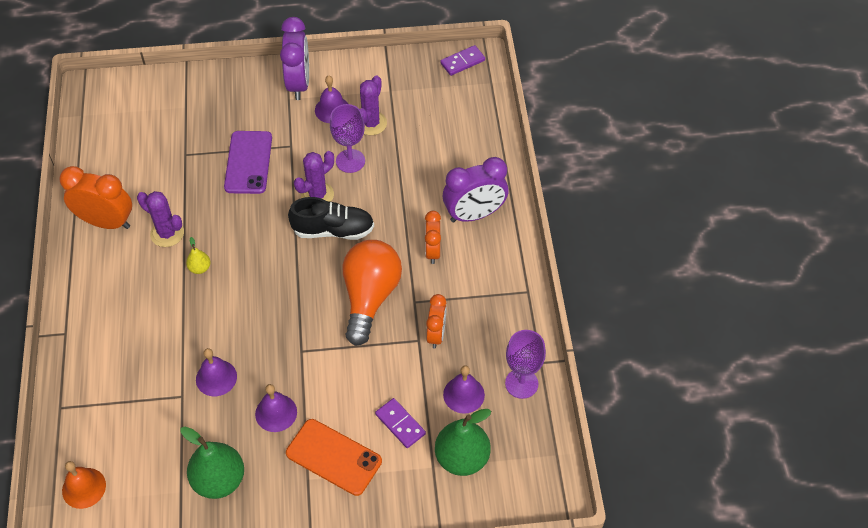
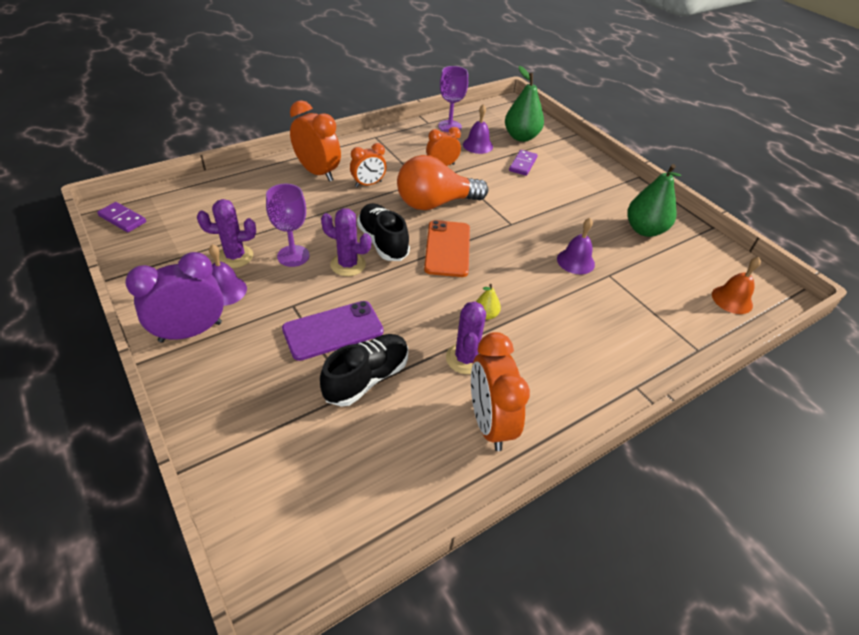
camera: 120 degrees left, 10 degrees down
(191, 168) = (367, 378): none -> black shoe
(276, 413) = (570, 220): purple bell -> none
(333, 457) = (573, 185): orange phone -> orange phone (447, 248)
(474, 214) = (318, 172): purple clock -> orange clock

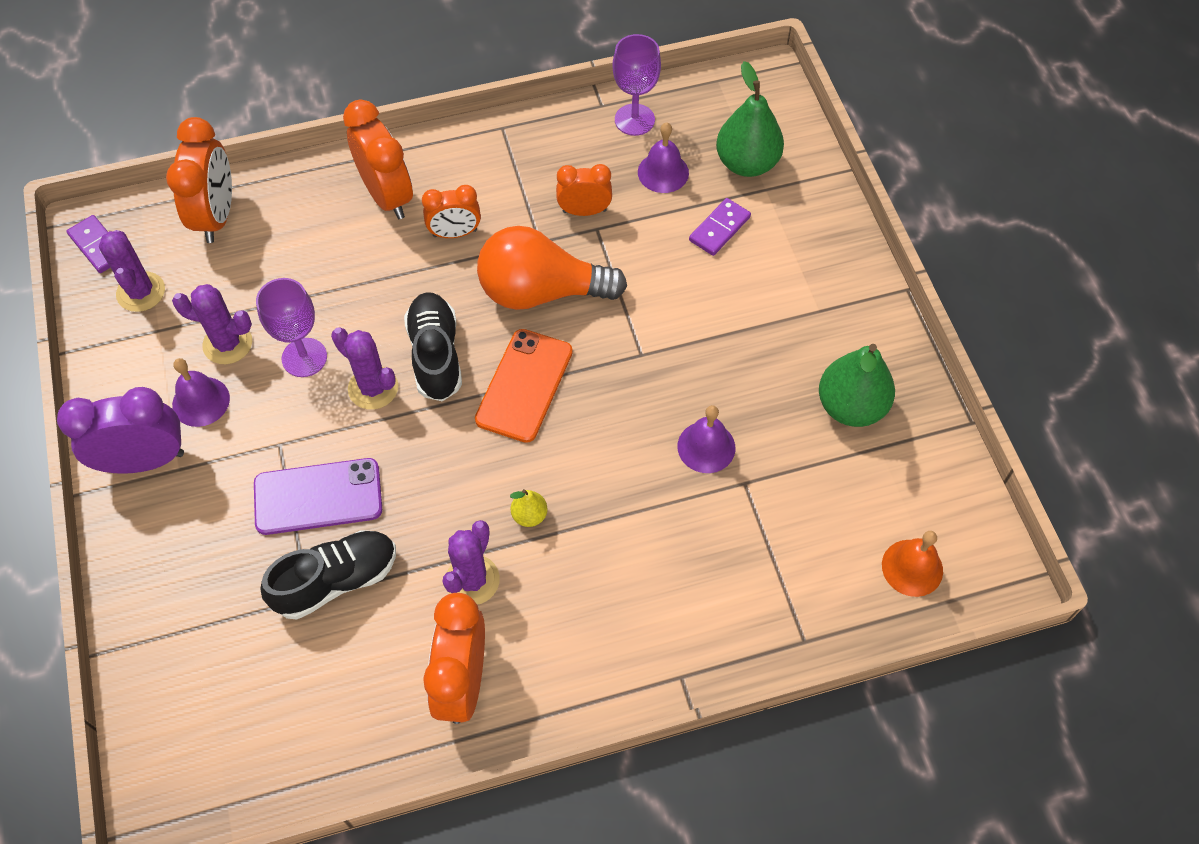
camera: 20 degrees right, 15 degrees up
(161, 238) = (141, 292): none -> purple cactus
(206, 194) = (217, 216): none -> orange clock

